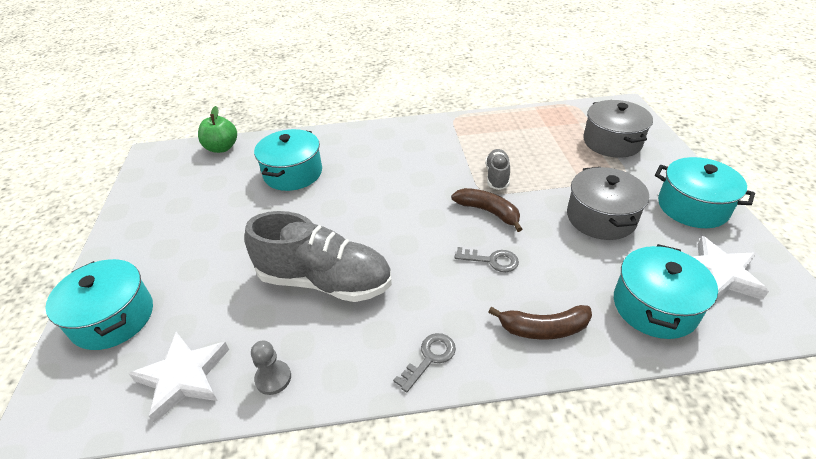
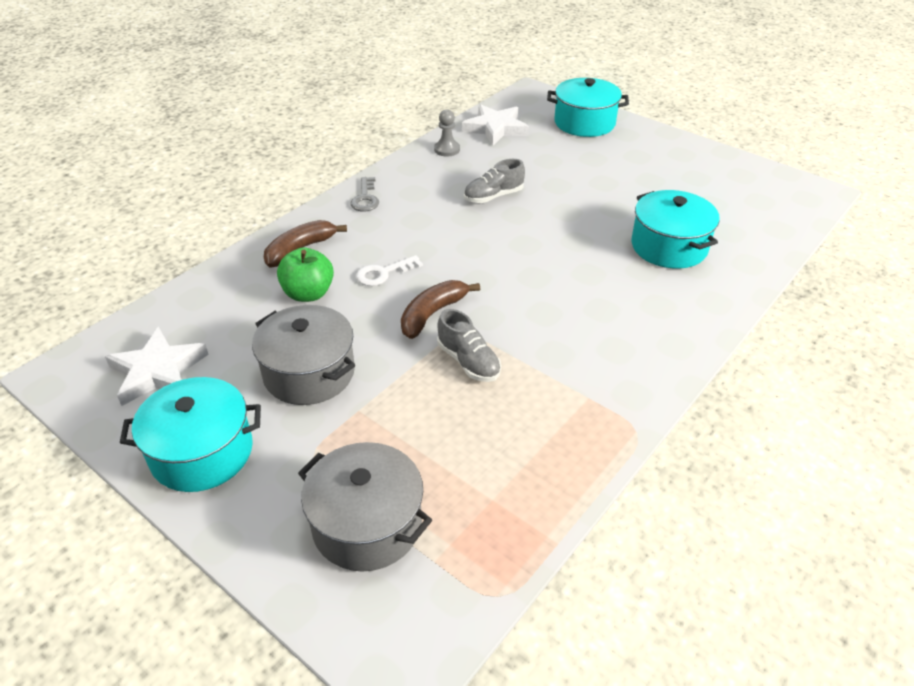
camera: 135 degrees right, 0 degrees up
(222, 148) = (783, 230): green apple -> green apple (308, 293)
(324, 281) = (493, 196): grey shoe -> grey shoe, size x0.50
(488, 212) = (432, 314): brown banana -> brown banana turned 135 degrees clockwise
(491, 260) = (383, 273): grey key -> white key
(654, 306) = (215, 309): turquoise pot -> none

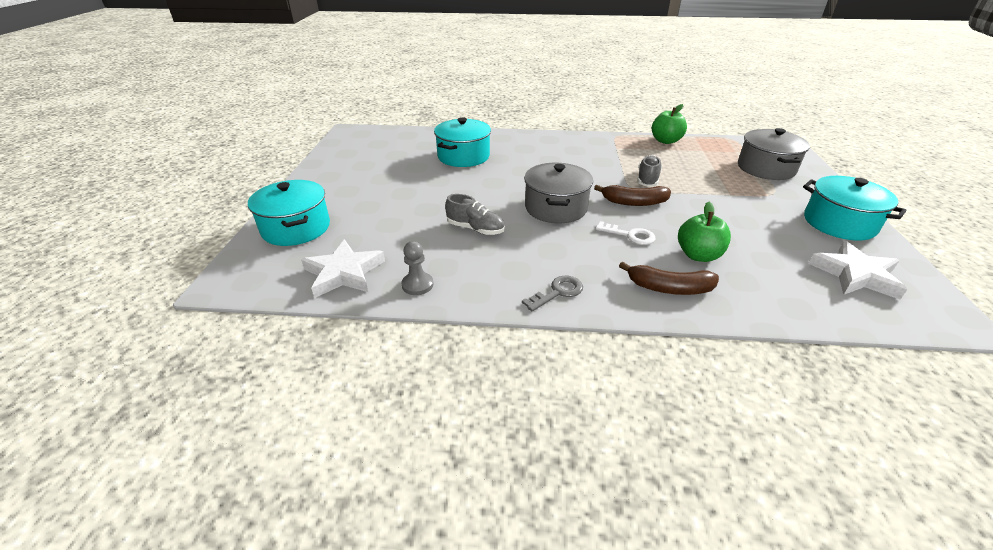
camera: 125 degrees left, 5 degrees down
(309, 373) = (743, 219): grey pot -> grey pot (556, 208)
(567, 479) = (665, 141): none -> green apple

